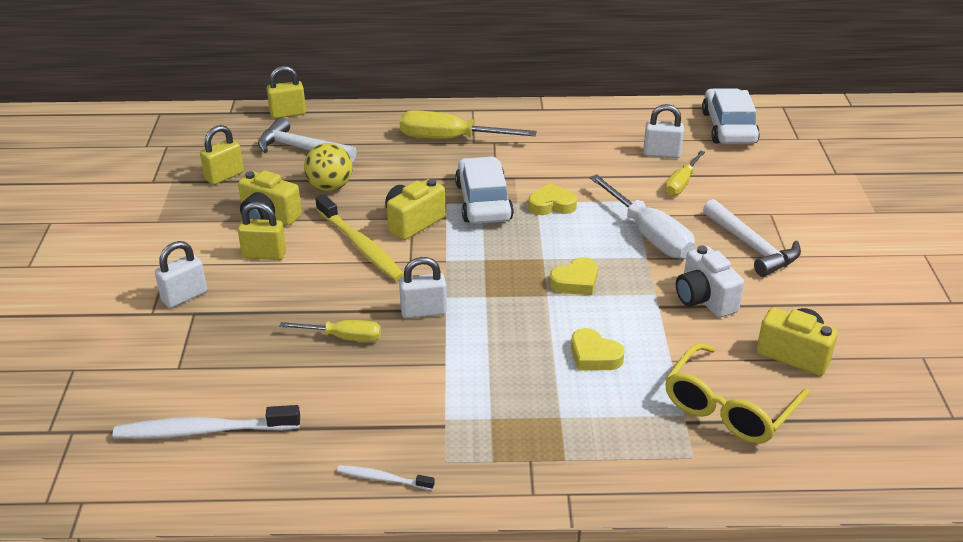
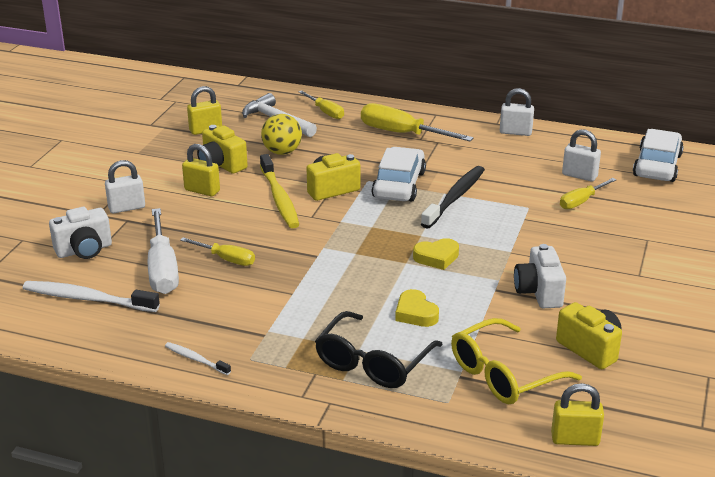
camera: 20 degrees right, 5 degrees down
(162, 365) = (84, 250): none -> white camera
(288, 114) = (282, 93): yellow padlock -> yellow padlock (575, 439)
(351, 128) = (325, 112): none -> yellow screwdriver
(423, 311) = (299, 254): white padlock -> white padlock (515, 132)
(551, 205) = (455, 197): yellow heart -> black toothbrush
(585, 429) = (373, 362): none -> black glasses
(649, 235) = (524, 235): white screwdriver -> white screwdriver (163, 269)
(751, 247) = (610, 261): white hammer -> none

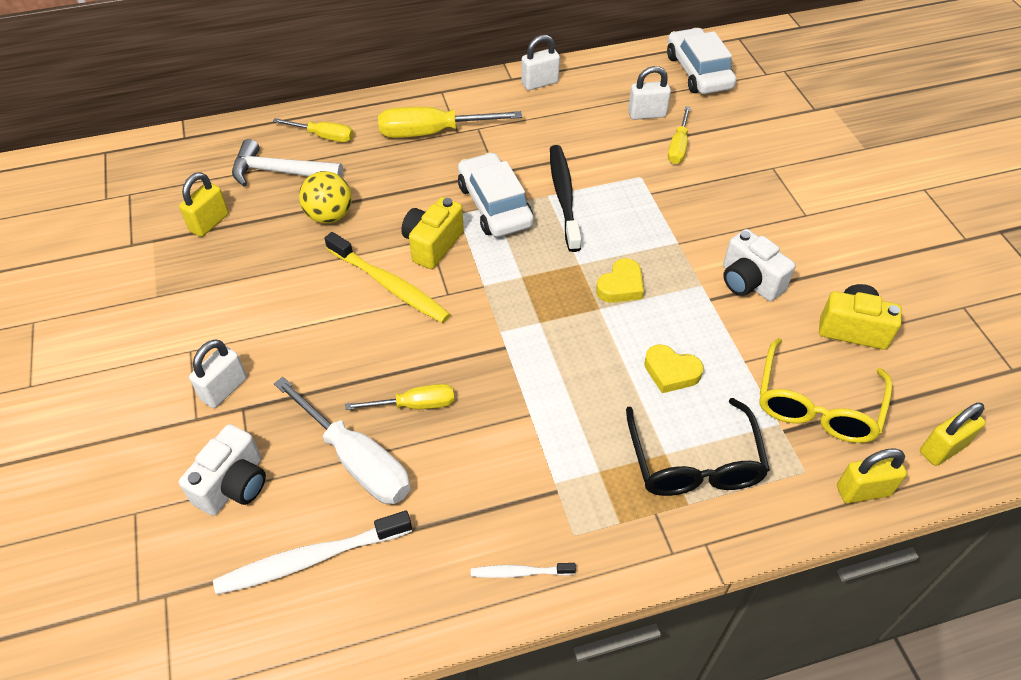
camera: 35 degrees left, 20 degrees up
(202, 190) = (291, 317): yellow padlock -> yellow padlock (863, 491)
(221, 165) = (277, 267): yellow camera -> none

